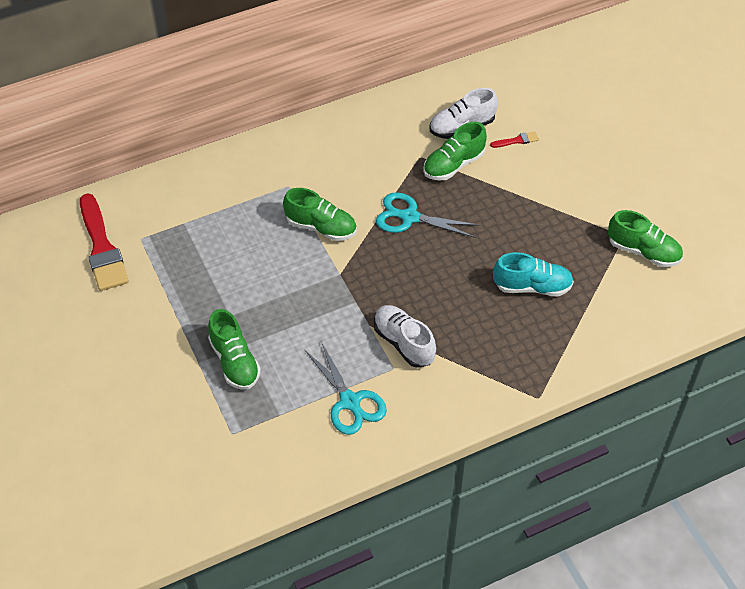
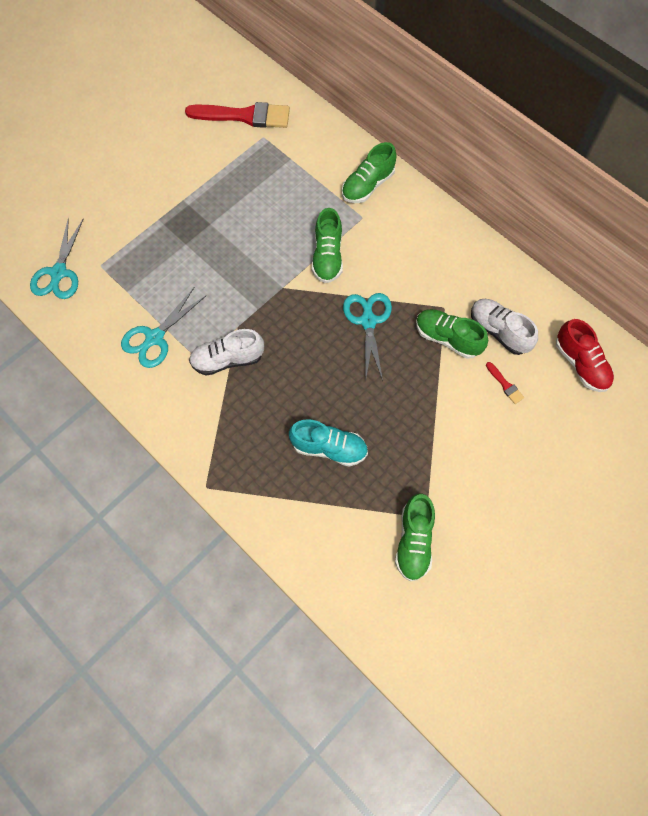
camera: 70 degrees right, 15 degrees up
(102, 248) = (244, 116): red brush -> red brush turned 135 degrees counterclockwise
(221, 478) = (59, 273): none -> turquoise scissors
(234, 362) = (167, 243): green shoe -> green shoe (367, 185)
(404, 343) = (227, 359): white shoe -> white shoe turned 135 degrees counterclockwise
(517, 85) = (580, 364): none -> red shoe
(532, 286) = (329, 448): turquoise shoe -> turquoise shoe turned 60 degrees counterclockwise

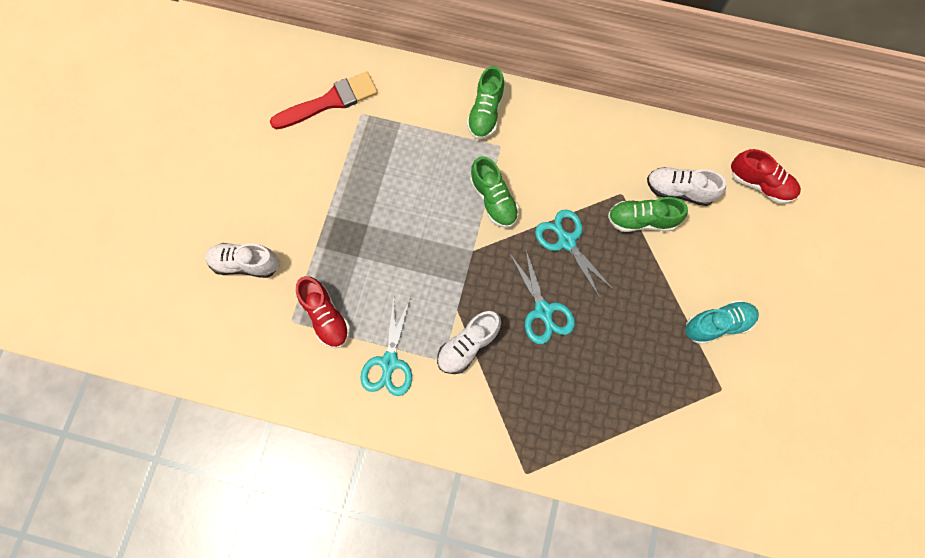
camera: 30 degrees left, 5 degrees up
(59, 273) = (256, 350): turquoise scissors -> turquoise scissors (543, 311)
(95, 205) = (245, 264): none -> white shoe
(129, 276) = (326, 316): none -> red shoe
(329, 448) = (606, 376): turquoise shoe -> turquoise shoe (717, 324)
(414, 541) = (725, 416): green shoe -> none
(505, 385) = (713, 236): red brush -> none

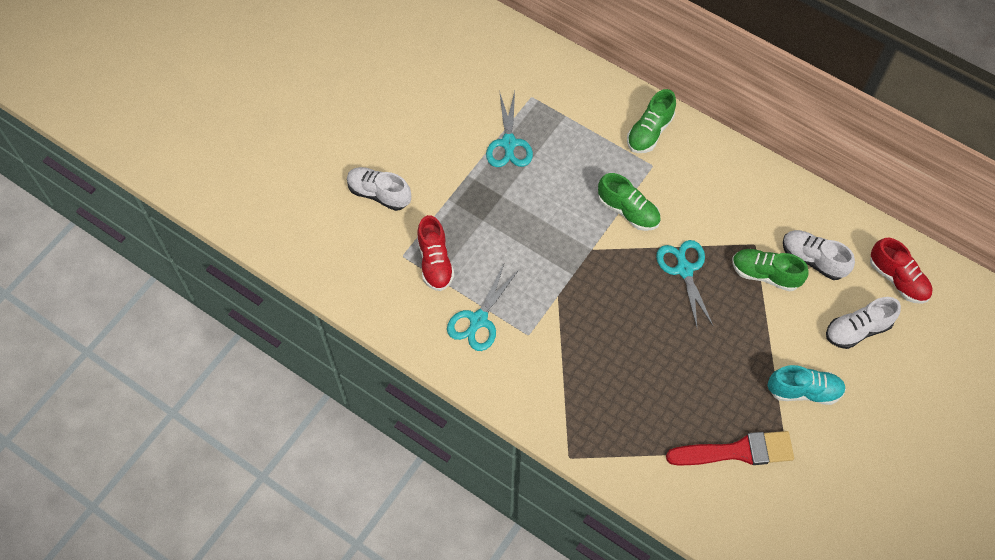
camera: 20 degrees right, 10 degrees down
(330, 101) = (506, 77): red brush -> red brush (737, 451)
(468, 345) = (556, 330): white shoe -> white shoe (857, 330)
(493, 200) = (628, 211): green shoe -> green shoe turned 45 degrees counterclockwise
(543, 311) = (639, 323): turquoise scissors -> turquoise scissors (509, 143)

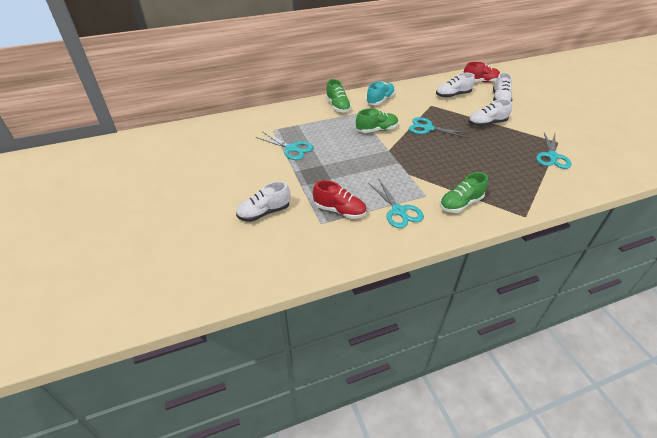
camera: 55 degrees left, 20 degrees down
(737, 451) = (552, 156): red brush -> turquoise scissors
(762, 338) = (487, 123): none -> white shoe
(765, 274) = (450, 109): green shoe -> green shoe (460, 204)
(804, 391) = (525, 124): turquoise shoe -> turquoise shoe (380, 100)

